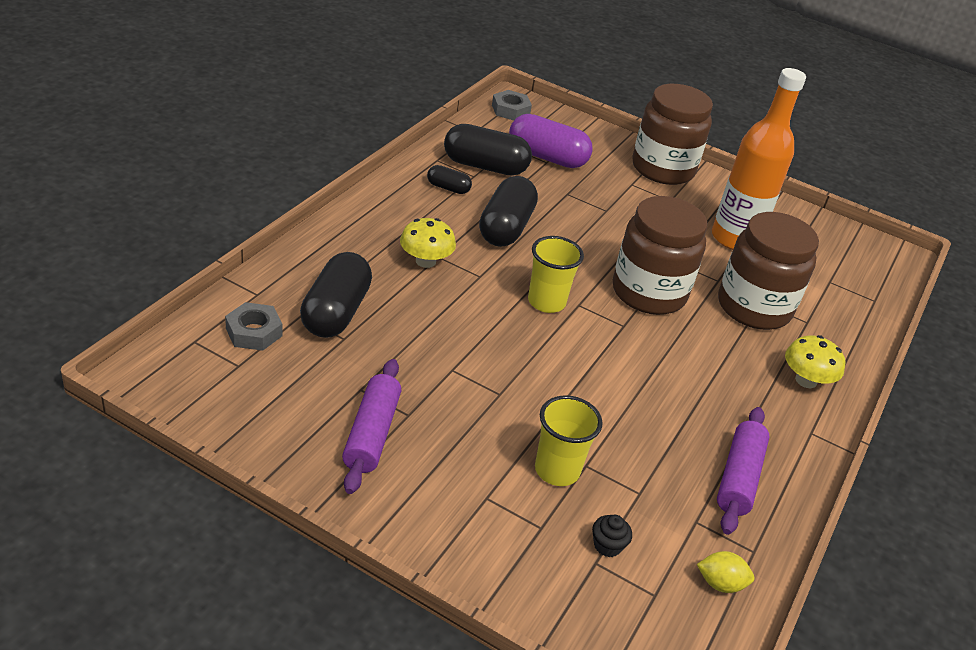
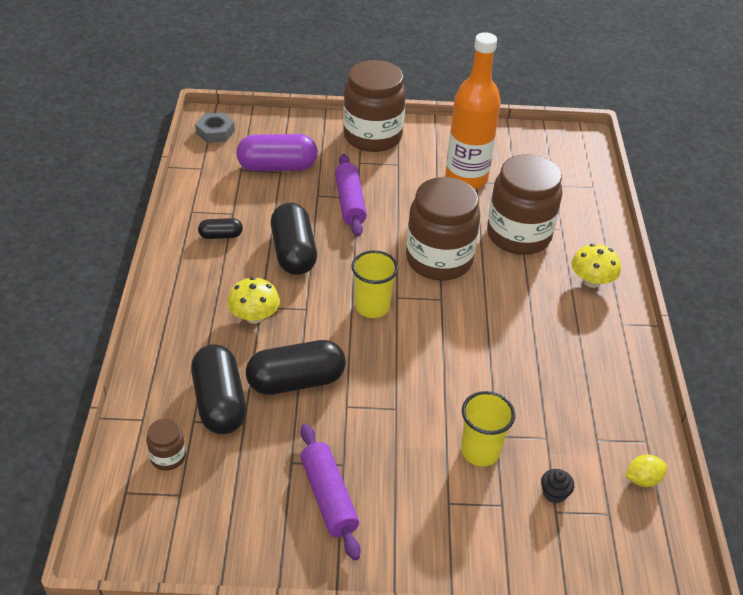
camera: 25 degrees left, 5 degrees up
(254, 332) = (168, 457): grey nut -> brown jar
(485, 166) = (235, 199): black capsule -> black capsule (296, 381)
(738, 478) = (600, 388): purple rolling pin -> purple rolling pin (349, 202)

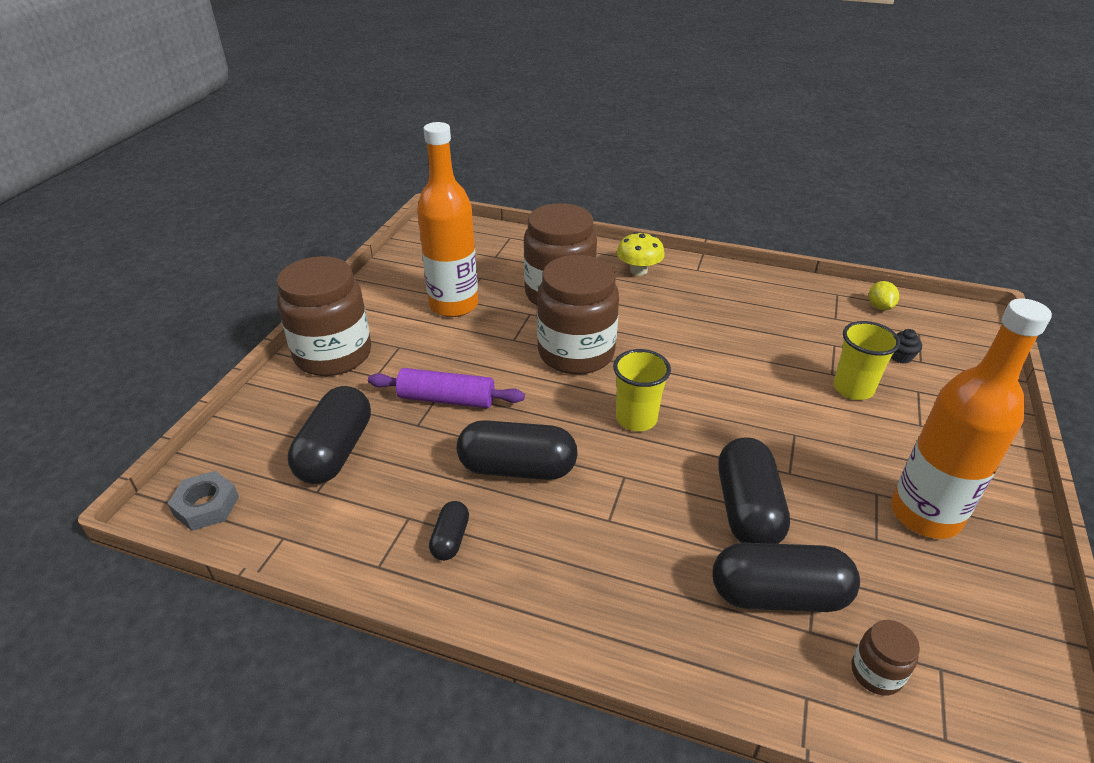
camera: 70 degrees left, 5 degrees down
(254, 316) = (625, 530): yellow mushroom -> none
(277, 167) = (335, 451): purple capsule -> black capsule
(329, 497) = (925, 515): purple rolling pin -> orange bottle

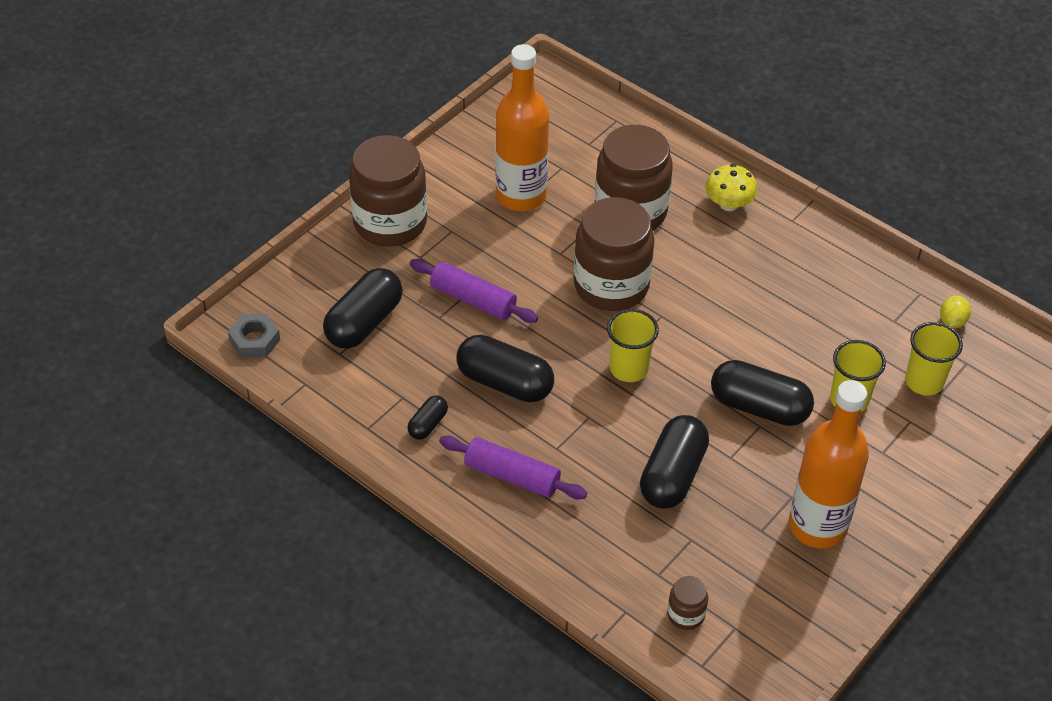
camera: 20 degrees right, 10 degrees up
(576, 568) = (512, 476): none -> purple rolling pin
(778, 595) = (652, 544): black capsule -> black capsule (759, 407)
(900, 357) = (924, 382): black cupcake -> yellow cup

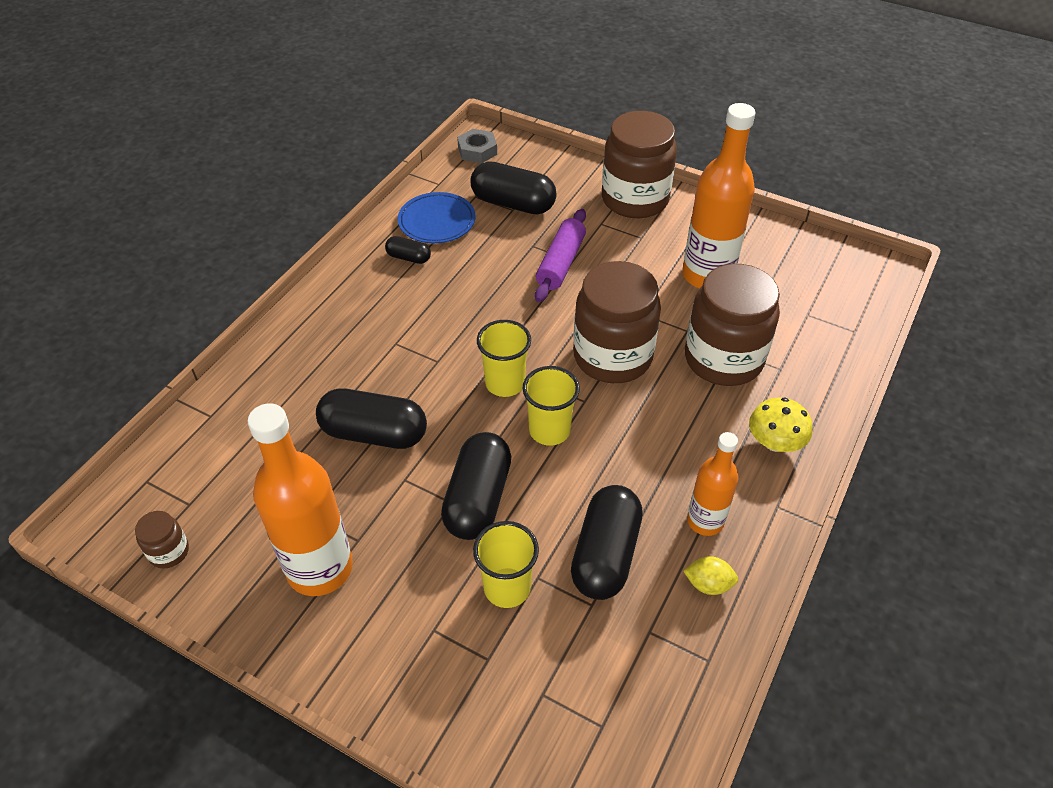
camera: 80 degrees right, 0 degrees up
(374, 393) = (437, 221): none -> blue plate
(505, 382) = (466, 298): black capsule -> black capsule (605, 555)
(512, 476) = (359, 318): purple rolling pin -> none
(686, 614) = (205, 462): brown jar -> brown jar (169, 552)
(800, 266) = (705, 521): none -> orange bottle
(924, 382) = (555, 672): yellow cup -> yellow cup (549, 430)
(952, 321) = (671, 704): yellow lemon -> yellow lemon (708, 584)

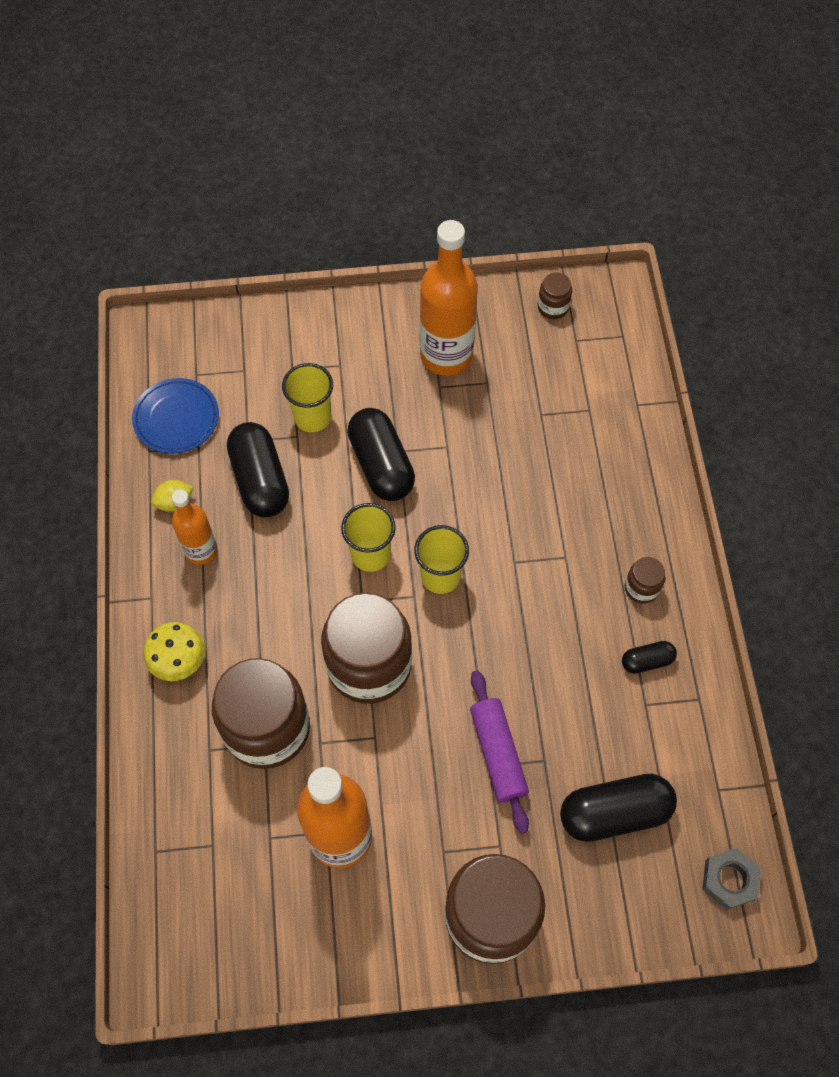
camera: 145 degrees right, 15 degrees up
(363, 296) = (641, 588): none -> brown jar
(374, 433) = (503, 467): black capsule -> none
(437, 221) = (666, 729): blue plate -> blue plate (176, 418)

